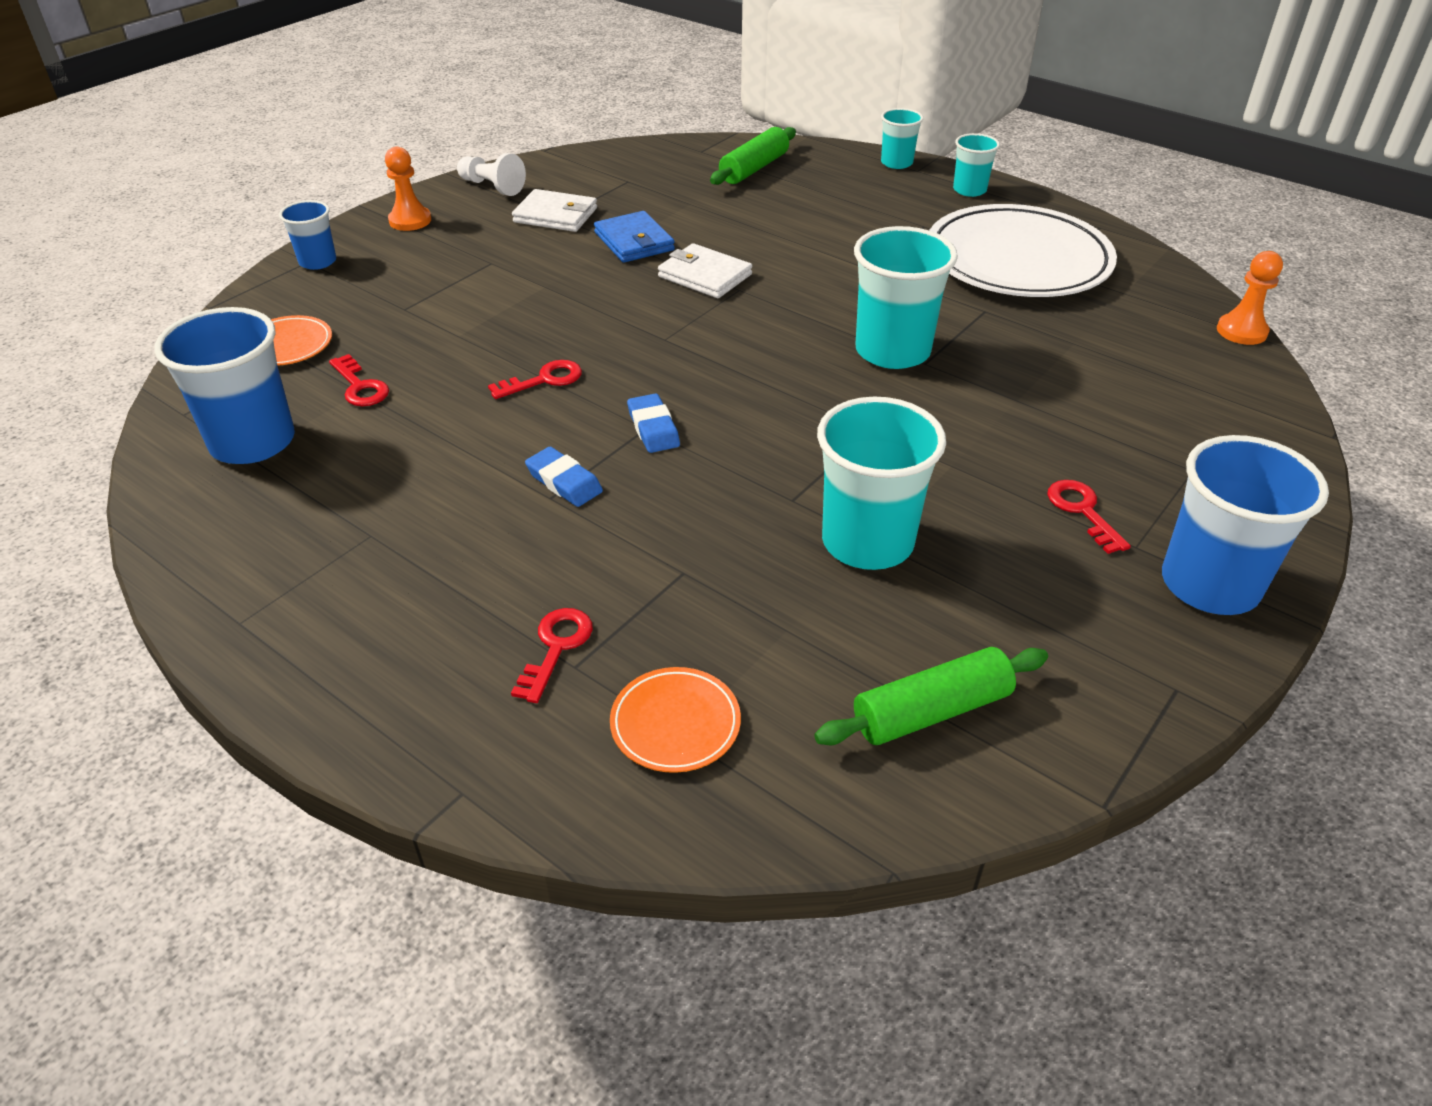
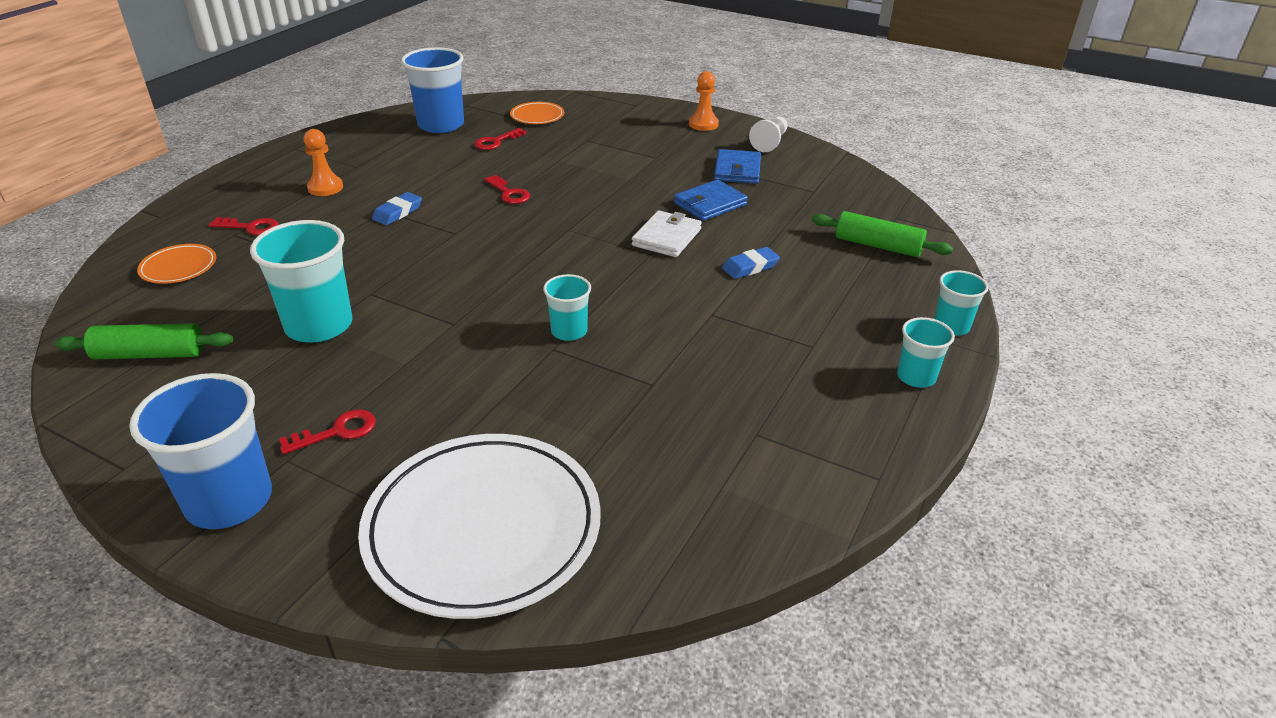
camera: 80 degrees right, 5 degrees down
(317, 262) = (636, 107): blue cup -> none
(555, 215) = (737, 170): white wallet -> blue wallet
(653, 428) = (454, 235): blue eraser -> blue eraser (750, 267)
(892, 351) = (569, 331): turquoise cup -> turquoise cup, size x0.55
(931, 711) = (150, 354): green rolling pin -> green rolling pin turned 60 degrees counterclockwise
(1017, 260) = (764, 408): white plate -> white plate (483, 528)
(1241, 331) = (658, 585): orange pawn -> orange pawn (325, 188)

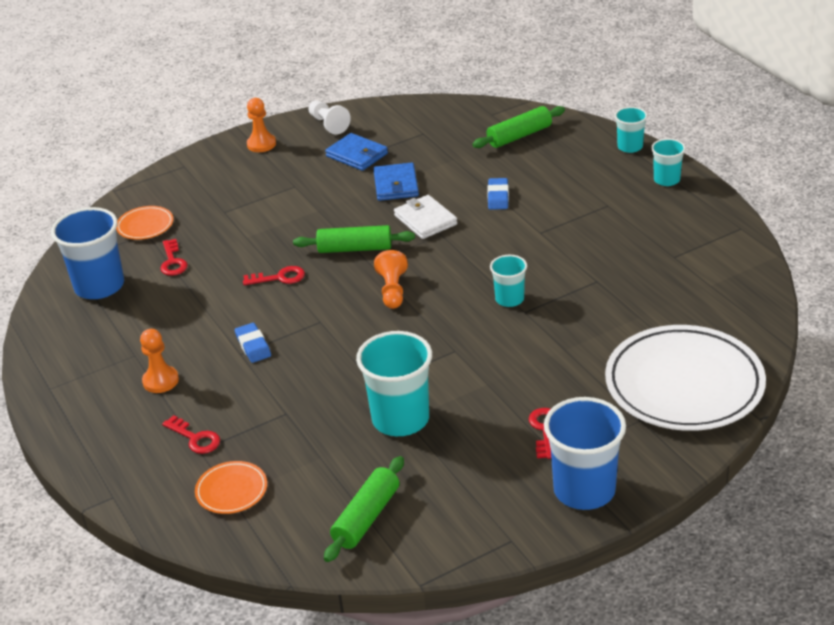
camera: 55 degrees left, 0 degrees up
(250, 227) = (195, 438): red key -> red key turned 90 degrees clockwise
(532, 255) = (392, 290): none -> orange pawn
(584, 215) = (355, 249): none -> green rolling pin

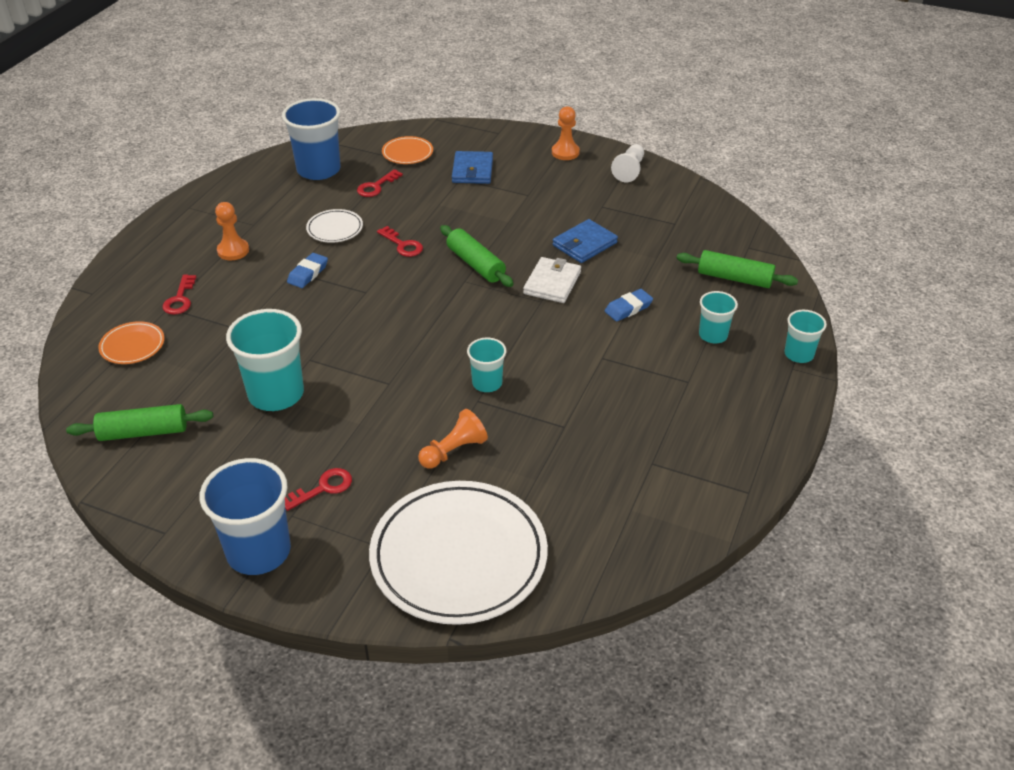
camera: 50 degrees right, 5 degrees up
(206, 308) = (335, 229): none -> white plate
(357, 155) = (604, 204): blue wallet -> blue wallet (472, 170)
(392, 290) = (439, 310): orange pawn -> orange pawn (453, 451)
(666, 180) = (772, 403): turquoise cup -> turquoise cup (713, 335)

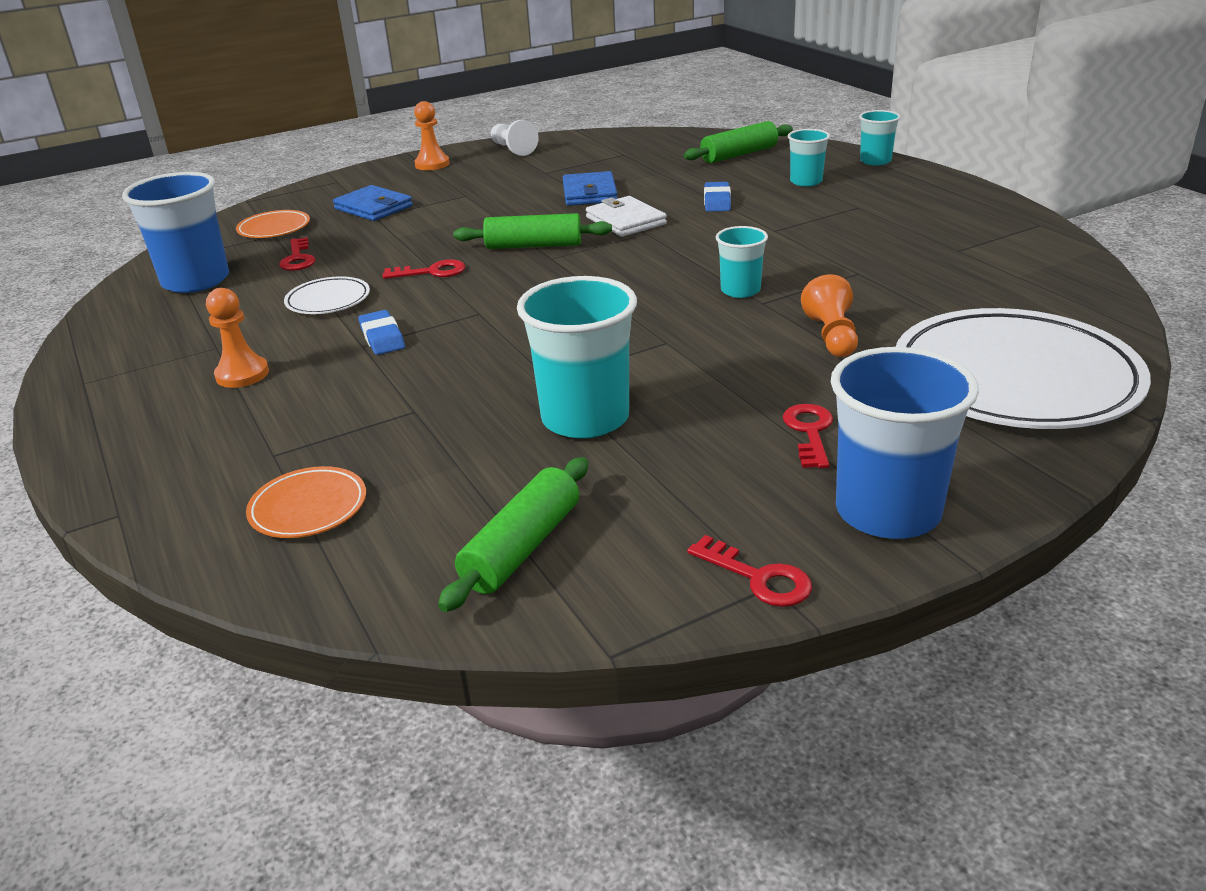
camera: 50 degrees left, 10 degrees down
(180, 299) = (271, 440): red key -> red key (758, 577)

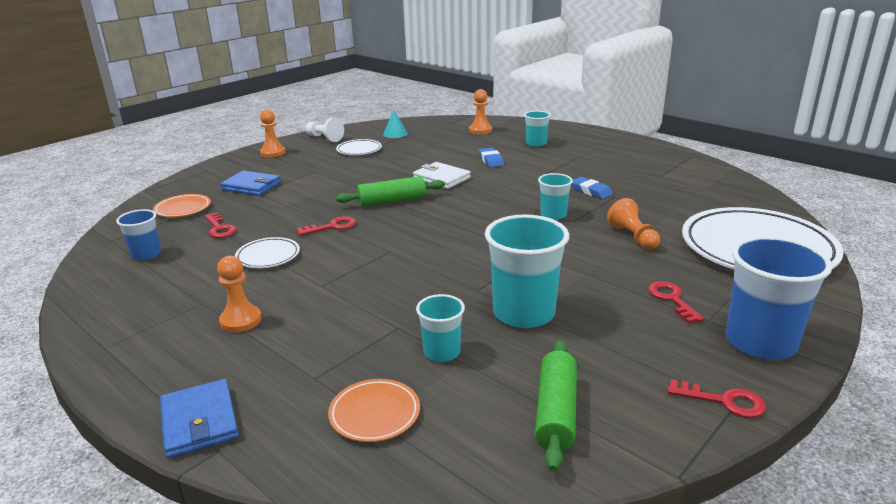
camera: 20 degrees left, 5 degrees down
(196, 281) = (146, 254): blue cup -> blue cup, size x0.55
(382, 337) = (332, 277): blue eraser -> blue eraser (591, 191)
(546, 170) = (359, 150): none -> white plate
(589, 193) = (402, 162): blue wallet -> blue wallet (199, 421)
(612, 150) = (395, 134): none -> turquoise cone
(739, 155) = (480, 130): green rolling pin -> orange pawn
(875, 161) = (567, 128): turquoise cup -> turquoise cup (442, 352)

